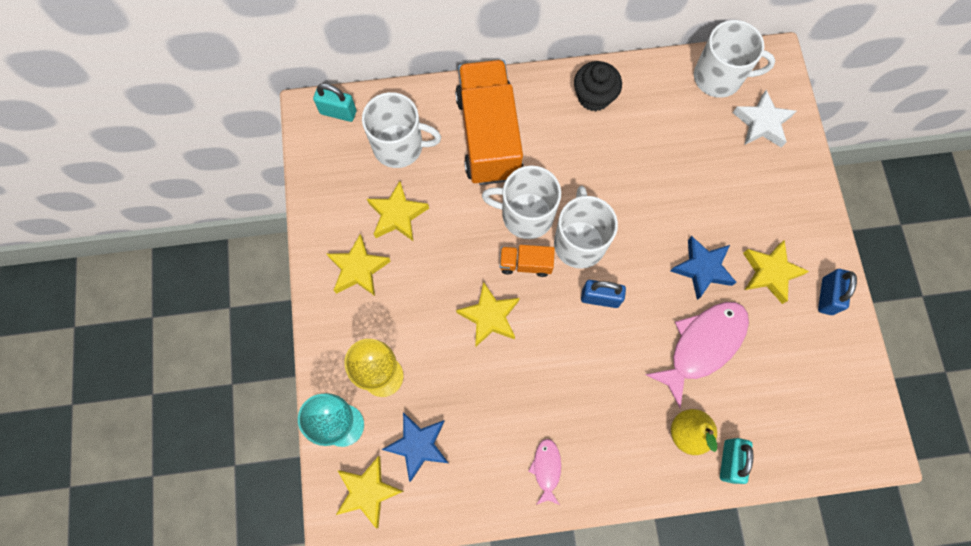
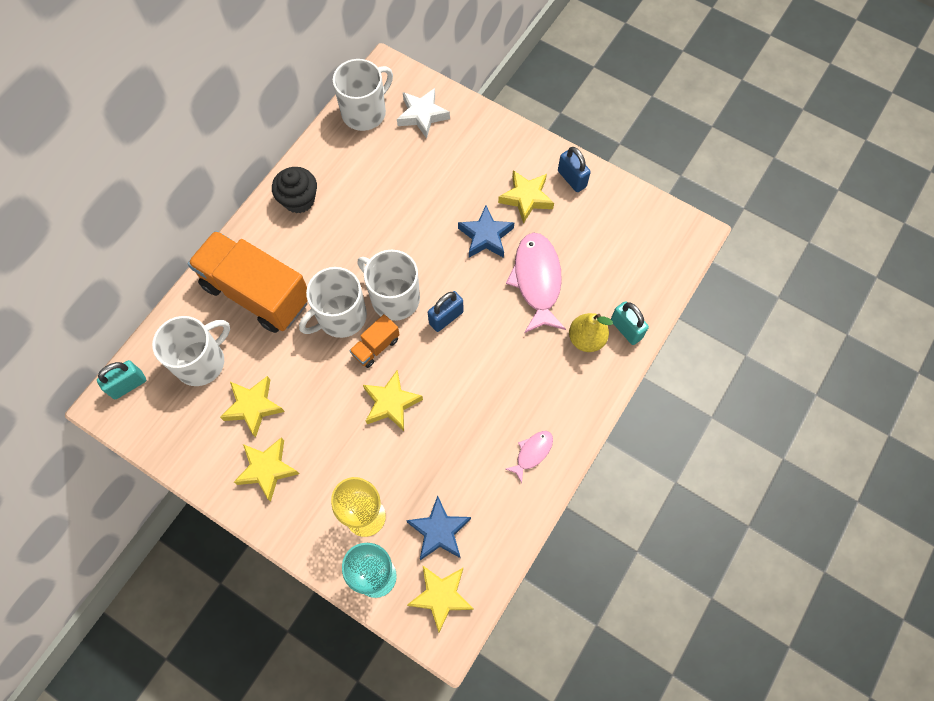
camera: 50 degrees left, 5 degrees down
(546, 469) = (532, 453): pink fish -> pink fish turned 90 degrees clockwise

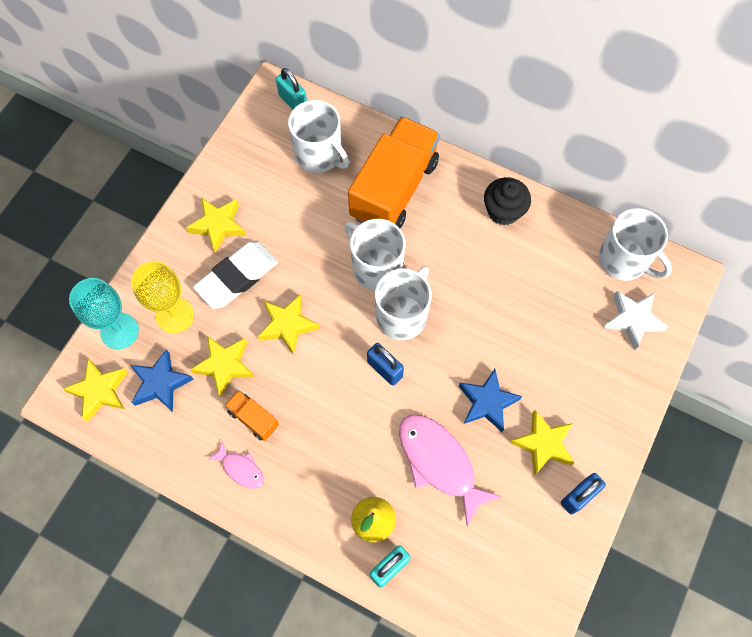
camera: 85 degrees right, 0 degrees up
(253, 407) = (278, 205): yellow star -> yellow star (225, 365)
(331, 451) = (237, 277): none -> white eraser
(376, 347) = (346, 304): orange truck -> orange truck (253, 418)
(537, 280) = (439, 462): pink fish -> pink fish turned 120 degrees counterclockwise

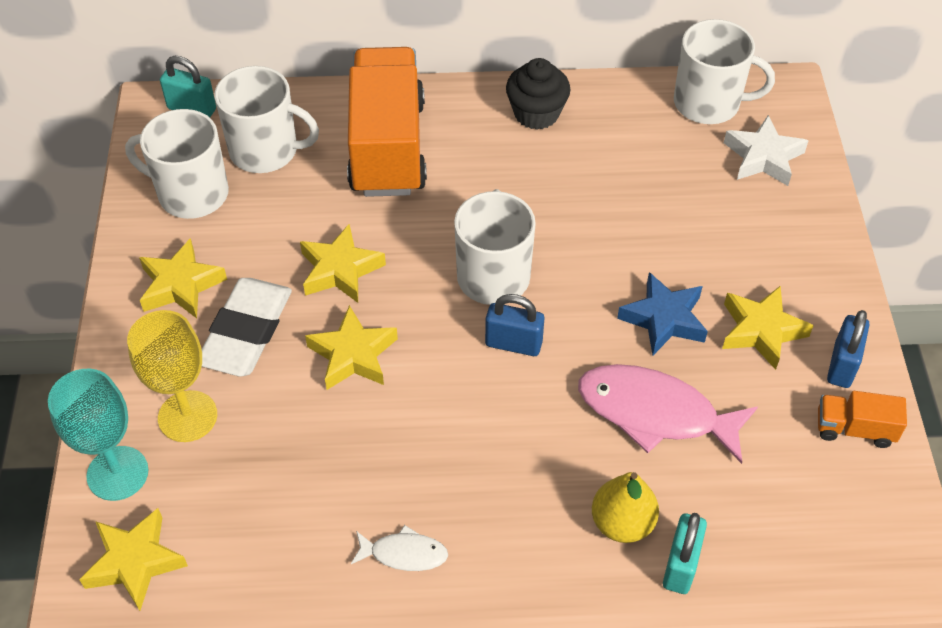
camera: 30 degrees left, 15 degrees down
(160, 383) = (220, 508): blue star -> none
(225, 365) = (298, 441): yellow star -> yellow star (340, 270)
(241, 469) = (404, 554): pink fish -> white fish
(253, 418) = (380, 484): orange truck -> orange truck (854, 429)
(376, 267) = (423, 239): white mug -> white mug (191, 193)

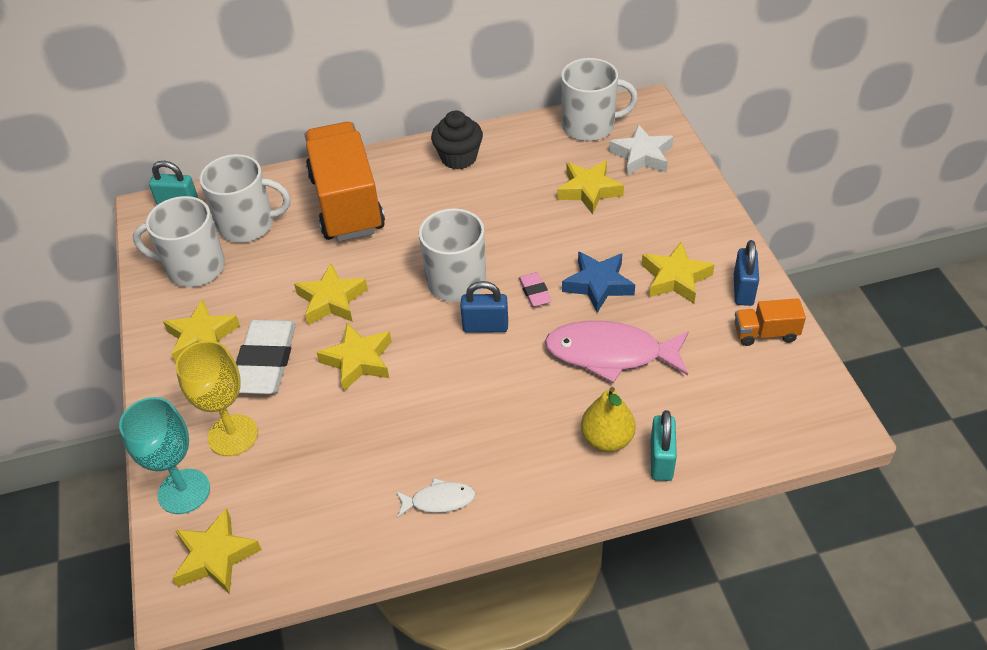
camera: 10 degrees left, 5 degrees down
(584, 312) = (535, 292): none -> pink eraser
(685, 191) = (589, 191): none -> yellow star

